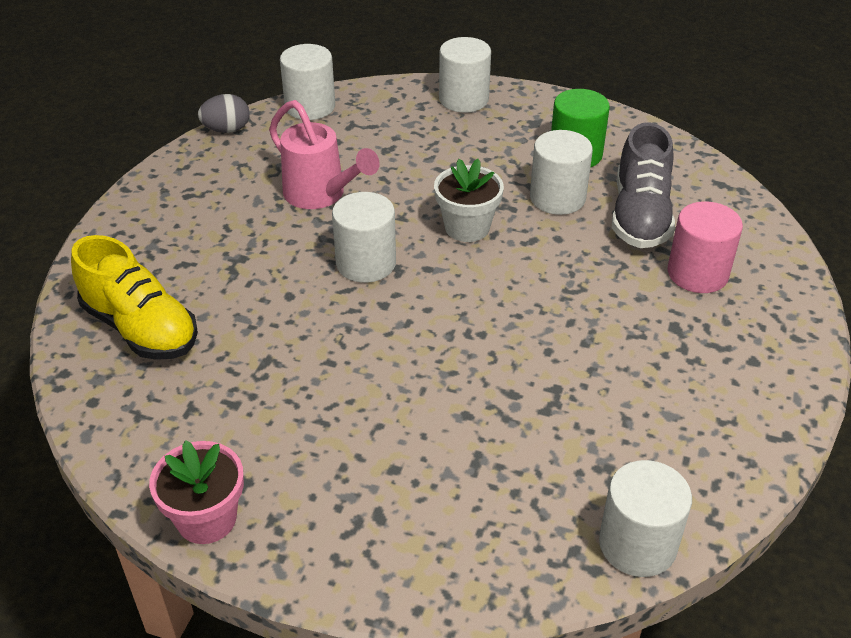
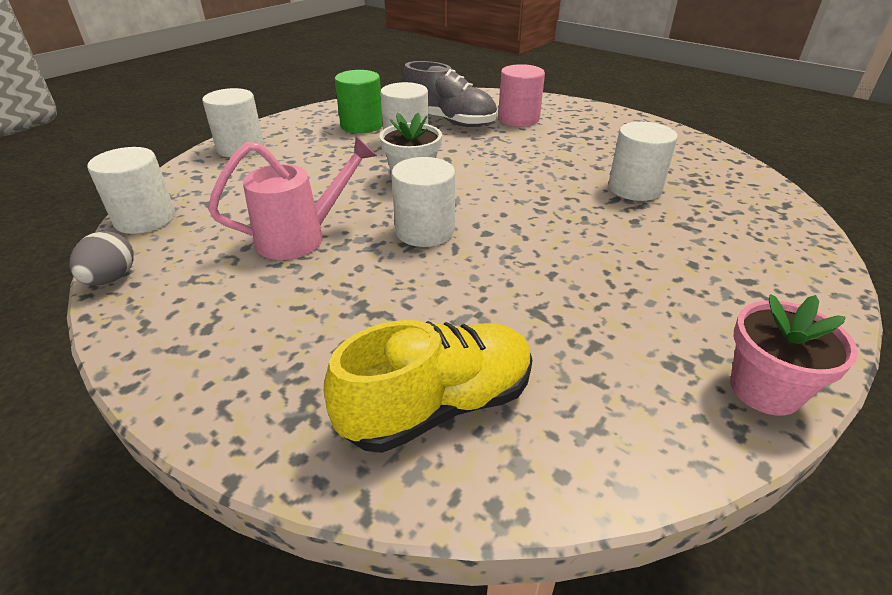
camera: 70 degrees left, 5 degrees down
(637, 544) = (762, 186): white cylinder -> white cylinder (634, 188)

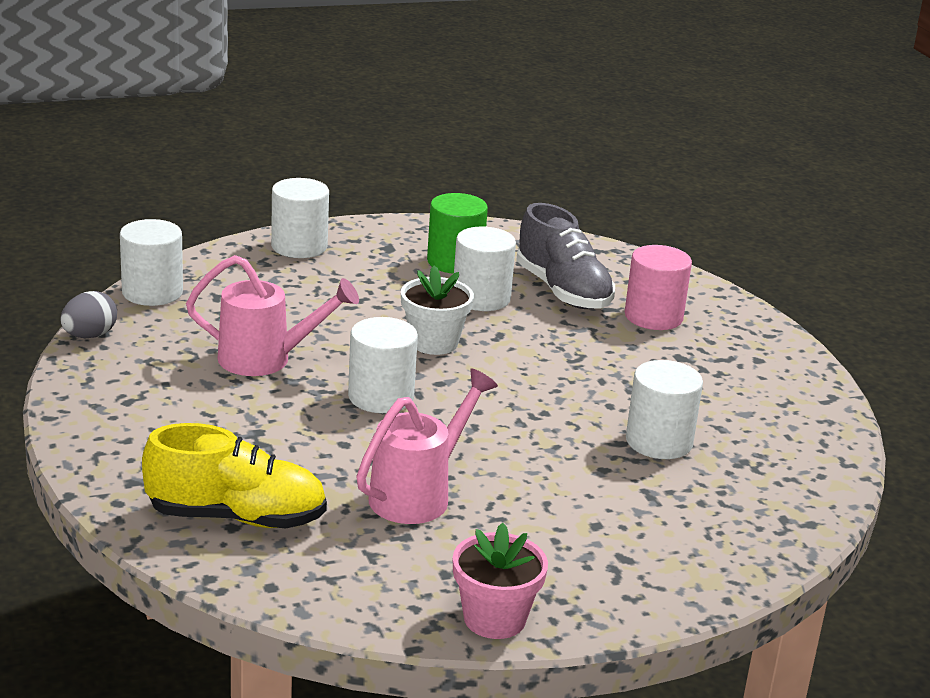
camera: 30 degrees right, 10 degrees down
(553, 300) = (418, 495): none -> pink watering can

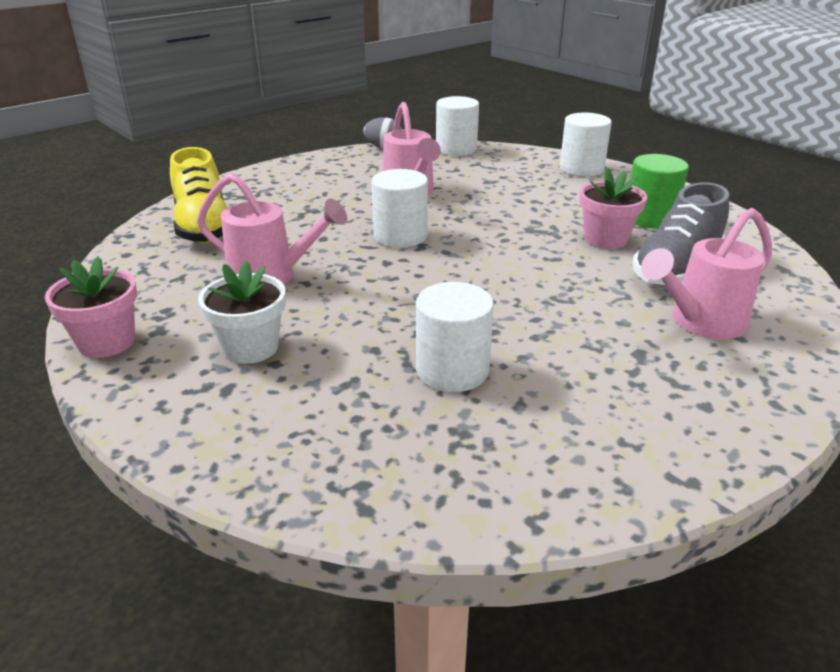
camera: 70 degrees right, 5 degrees up
(434, 342) = (505, 237): white flower pot -> white flower pot (251, 347)
(481, 298) = (605, 239): white cylinder -> pink flower pot
(653, 317) = (700, 322): pink cylinder -> pink watering can

